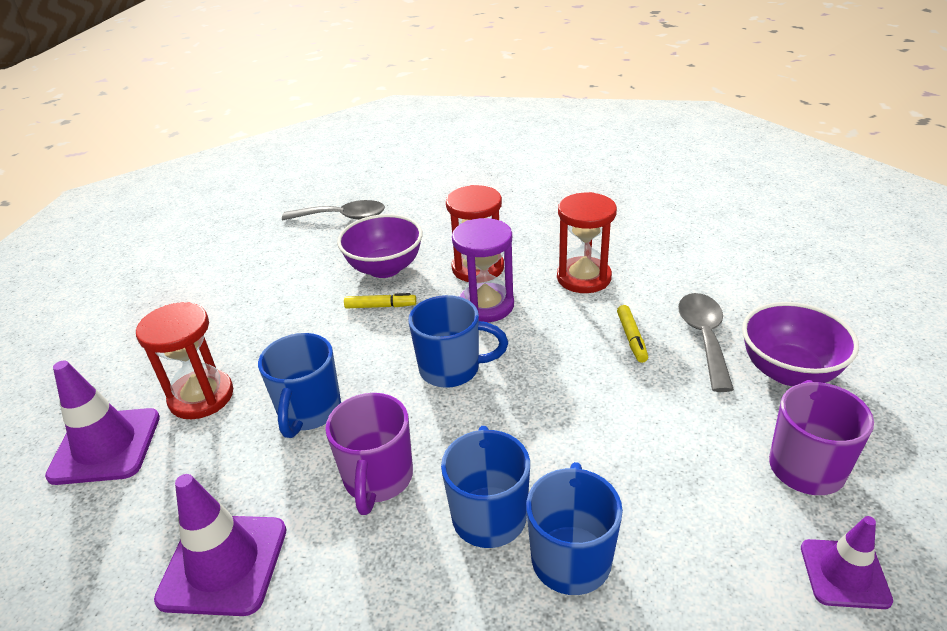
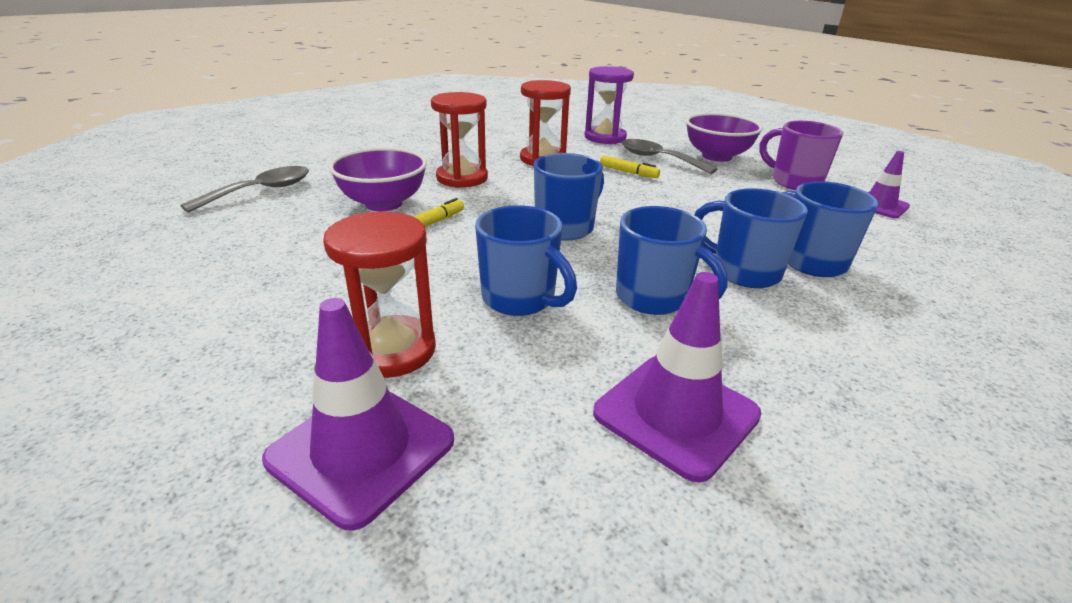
camera: 55 degrees left, 5 degrees down
(378, 479) = (654, 298): purple mug -> blue mug
(486, 305) = (513, 192): purple hourglass -> purple hourglass (605, 137)

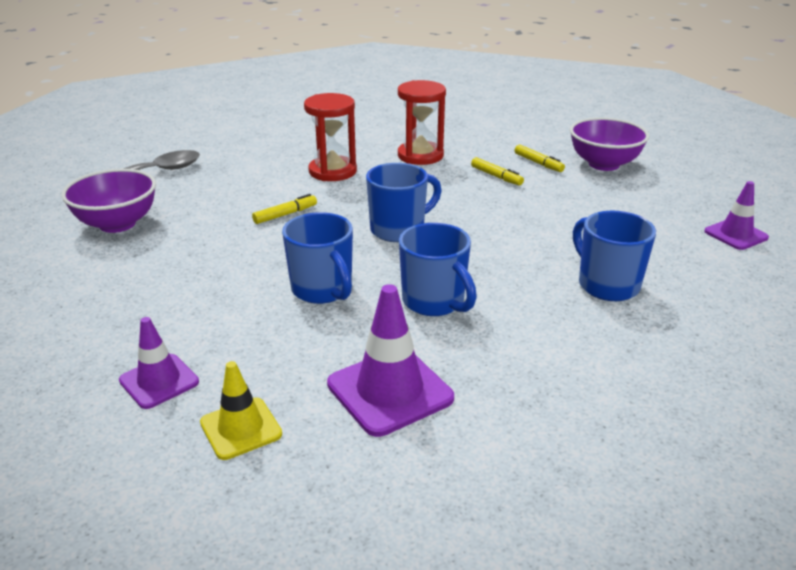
camera: 15 degrees right, 0 degrees up
(361, 450) = (159, 381): purple traffic cone -> purple traffic cone, size x0.63
(383, 203) = (252, 192): purple bowl -> purple bowl (117, 224)
(391, 350) = (206, 318): red hourglass -> none
(513, 504) = (241, 428): none -> yellow traffic cone
(605, 137) = (499, 134): purple hourglass -> none
(658, 159) = (538, 163): grey spoon -> yellow marker
(743, 272) = (533, 287): blue mug -> none
(794, 182) = (665, 200): purple mug -> none

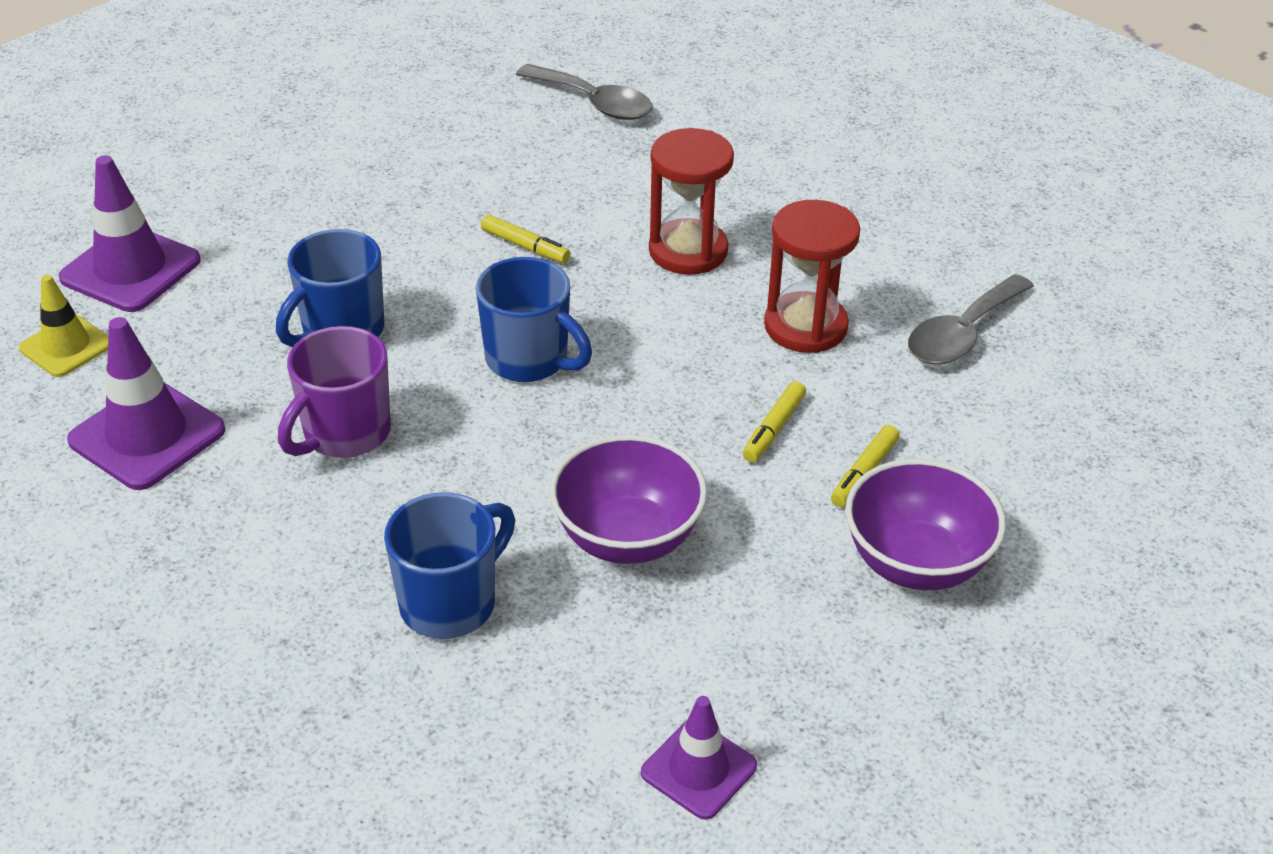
camera: 70 degrees right, 10 degrees up
(117, 224) = (437, 126): purple bowl -> purple bowl (627, 538)
(159, 381) = (130, 269): purple traffic cone -> purple traffic cone, size x1.58
(434, 302) = (344, 434): blue mug -> purple mug
(449, 126) = (962, 334): none -> grey spoon

